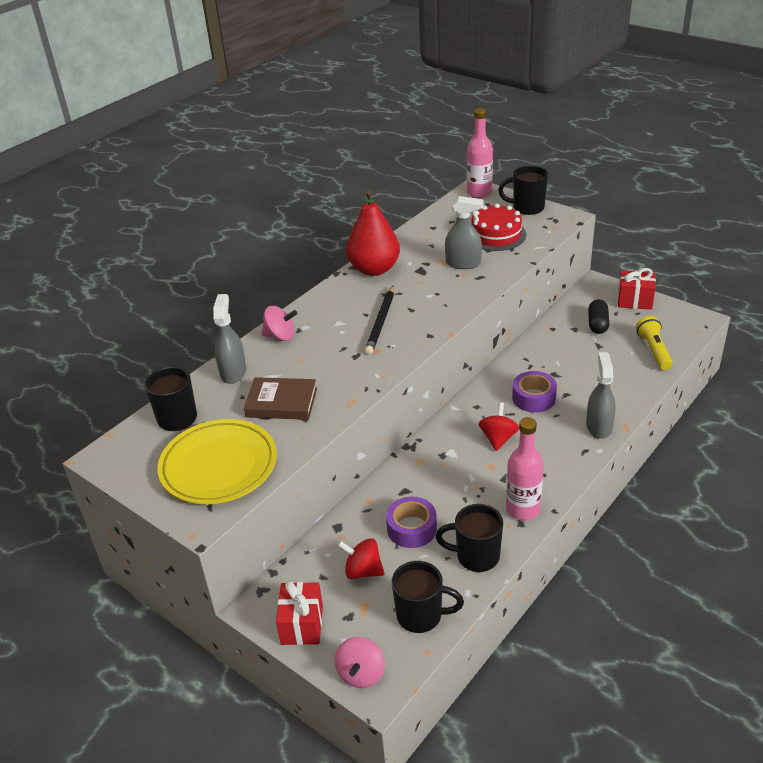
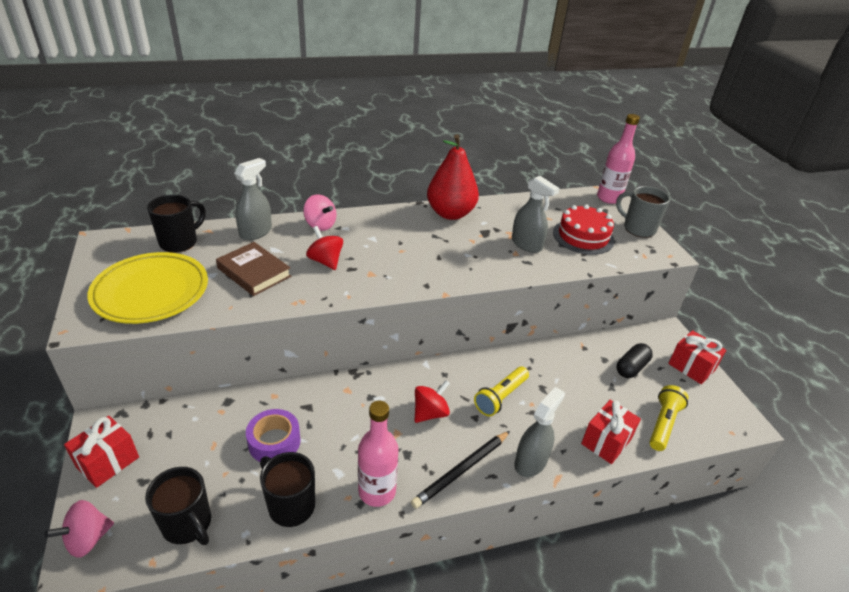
camera: 30 degrees right, 0 degrees up
(363, 571) = (199, 451): red spinning top -> red spinning top (325, 261)
(381, 322) = (403, 254): black pencil -> black pencil (461, 470)
(527, 208) = (638, 228): black mug -> grey mug
(534, 398) = (500, 397): purple tape -> yellow flashlight
(631, 384) = (606, 441): none -> red gift

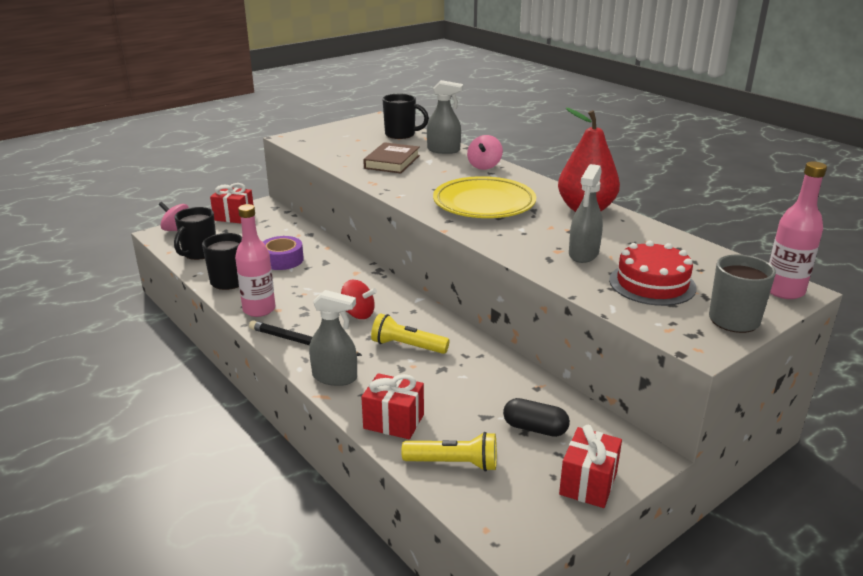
camera: 70 degrees right, 10 degrees down
(151, 292) = (337, 143): yellow plate -> yellow plate (484, 204)
(325, 261) = (435, 179): red spinning top -> none

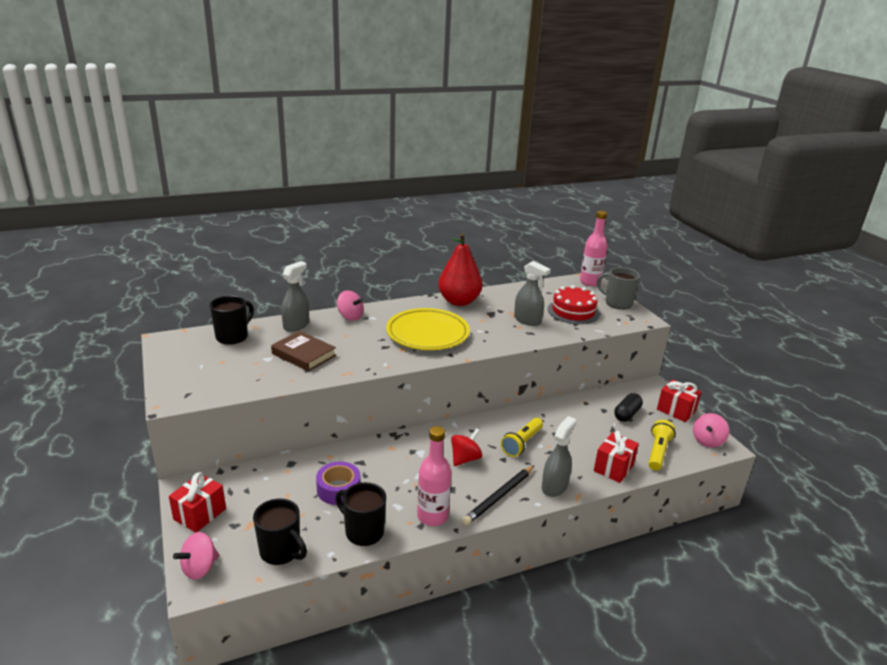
camera: 75 degrees left, 0 degrees up
(519, 522) = (707, 441): none -> pink spinning top

